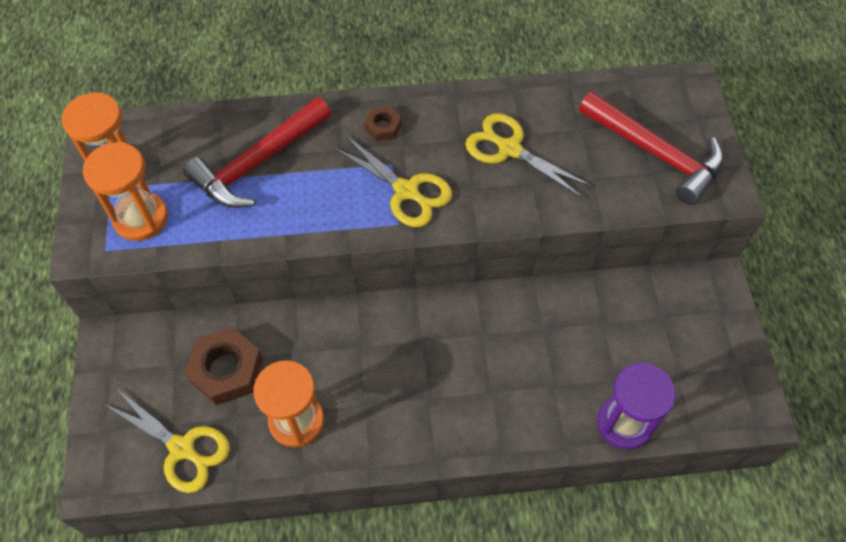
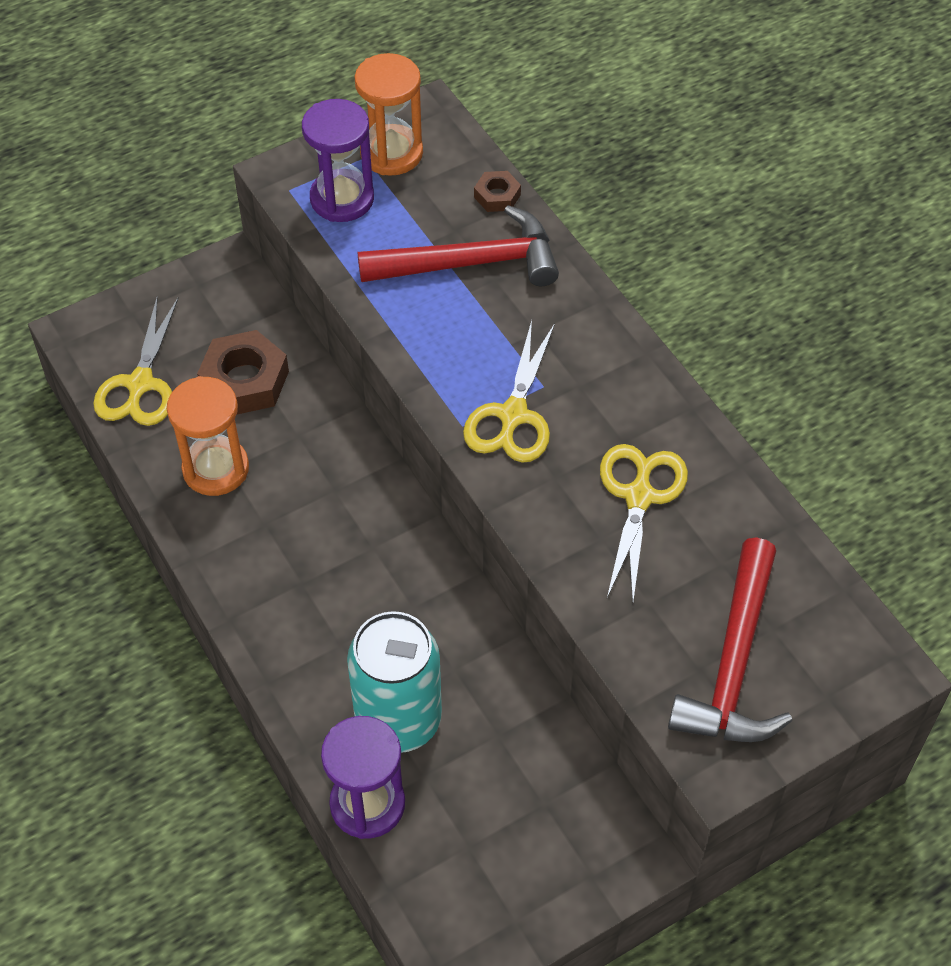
camera: 65 degrees right, 5 degrees down
(141, 218) = (342, 199): orange hourglass -> purple hourglass
(258, 162) = (470, 263): red hammer -> red hammer turned 150 degrees clockwise
(383, 127) = (592, 356): brown nut -> brown nut (497, 196)
(567, 378) = (398, 720): none -> turquoise can

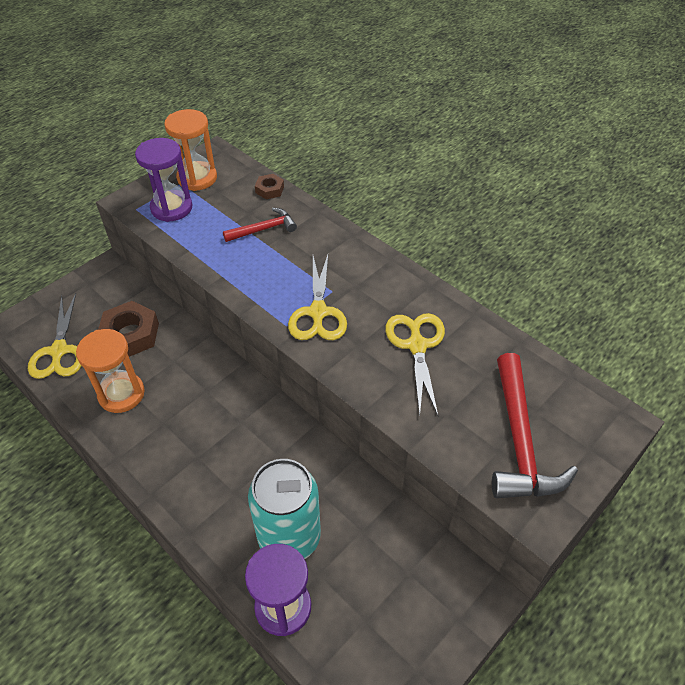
camera: 15 degrees left, 5 degrees down
(470, 263) = (264, 229): red hammer -> red hammer, size x0.57

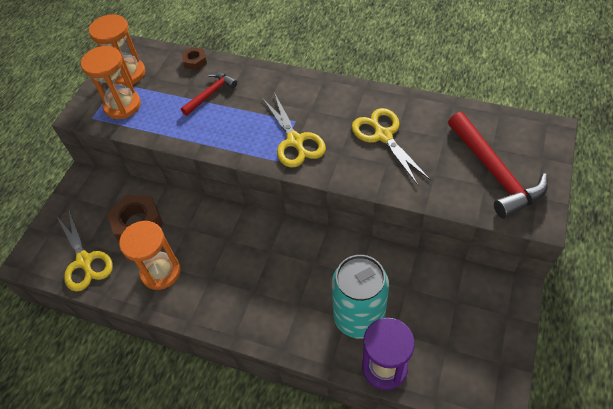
camera: 20 degrees left, 5 degrees up
(171, 208) = (122, 106): purple hourglass -> orange hourglass

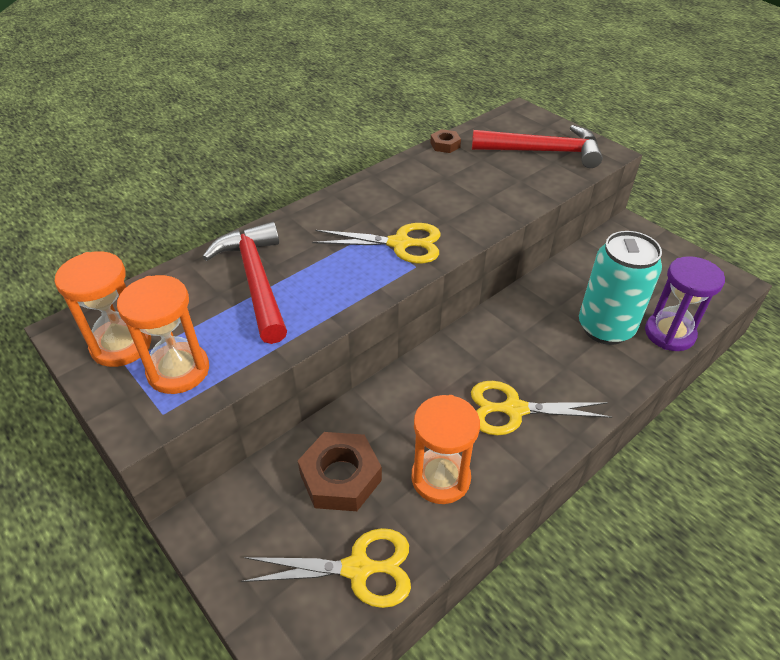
camera: 65 degrees left, 10 degrees down
(195, 61) = (181, 274): brown nut -> brown nut (445, 145)
(210, 94) = (256, 280): red hammer -> red hammer, size x1.77
(383, 136) = (447, 188): yellow scissors -> yellow scissors (514, 409)

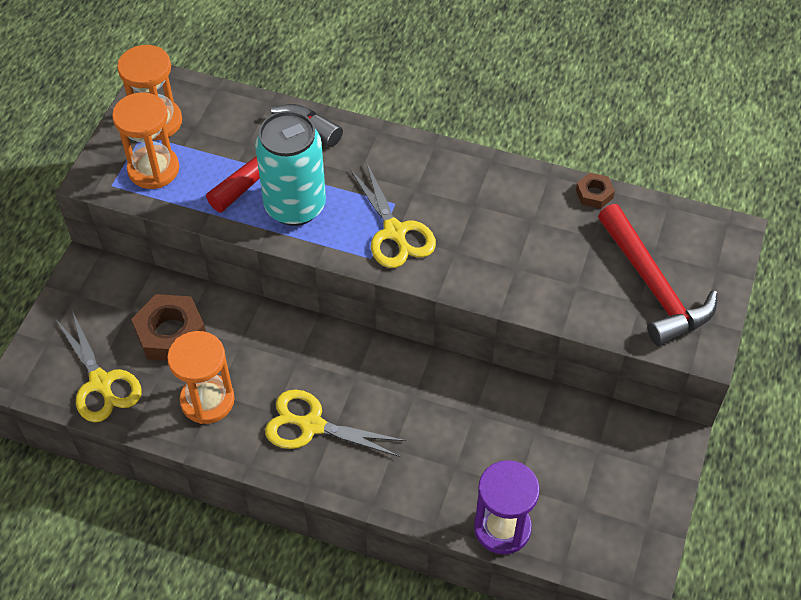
camera: 60 degrees right, 10 degrees up
(514, 409) = (312, 425): yellow scissors -> yellow scissors turned 45 degrees counterclockwise
(605, 328) = (471, 466): turquoise can -> turquoise can (295, 206)

